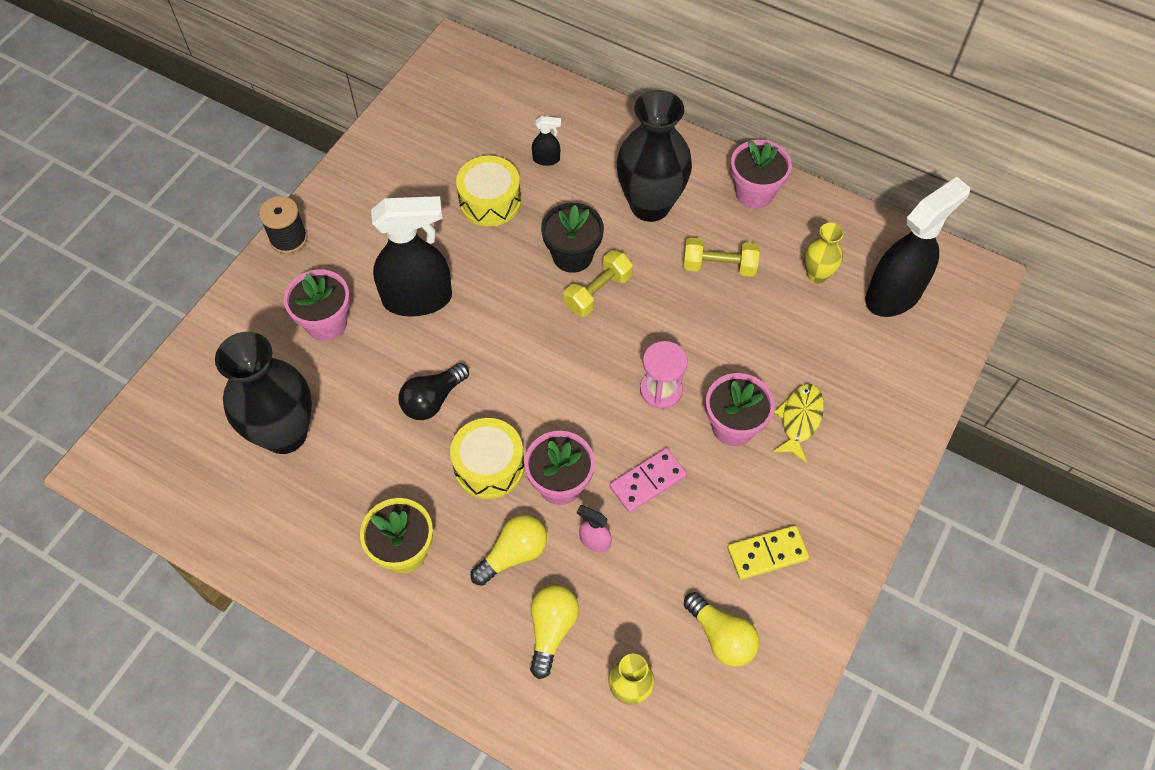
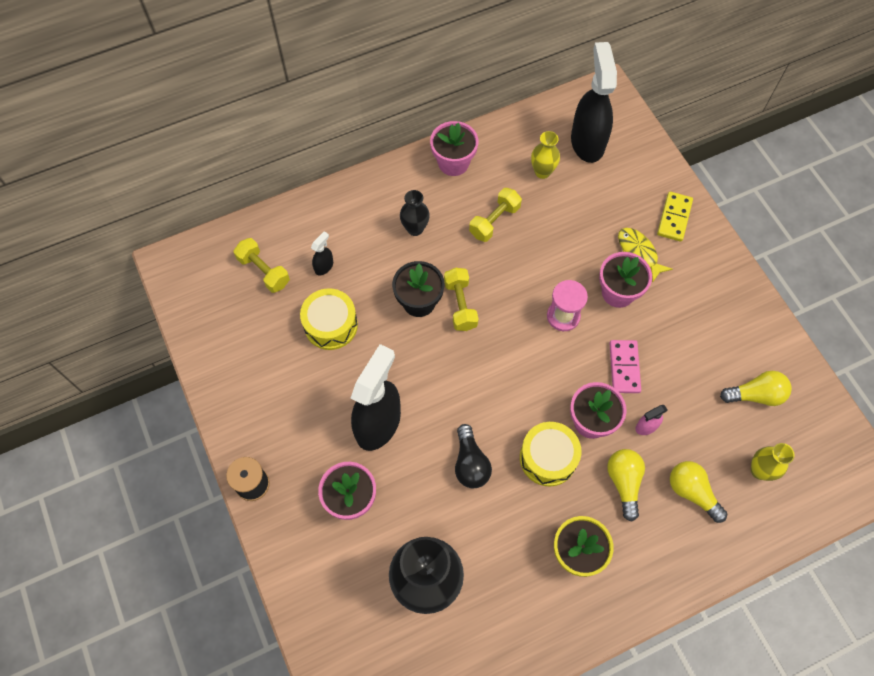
camera: 55 degrees left, 5 degrees up
(503, 118) = (264, 271): none -> yellow dumbbell
(650, 205) = (415, 229): black vase -> black vase, size x0.49
(767, 553) = (717, 333): yellow domino -> yellow domino (674, 218)

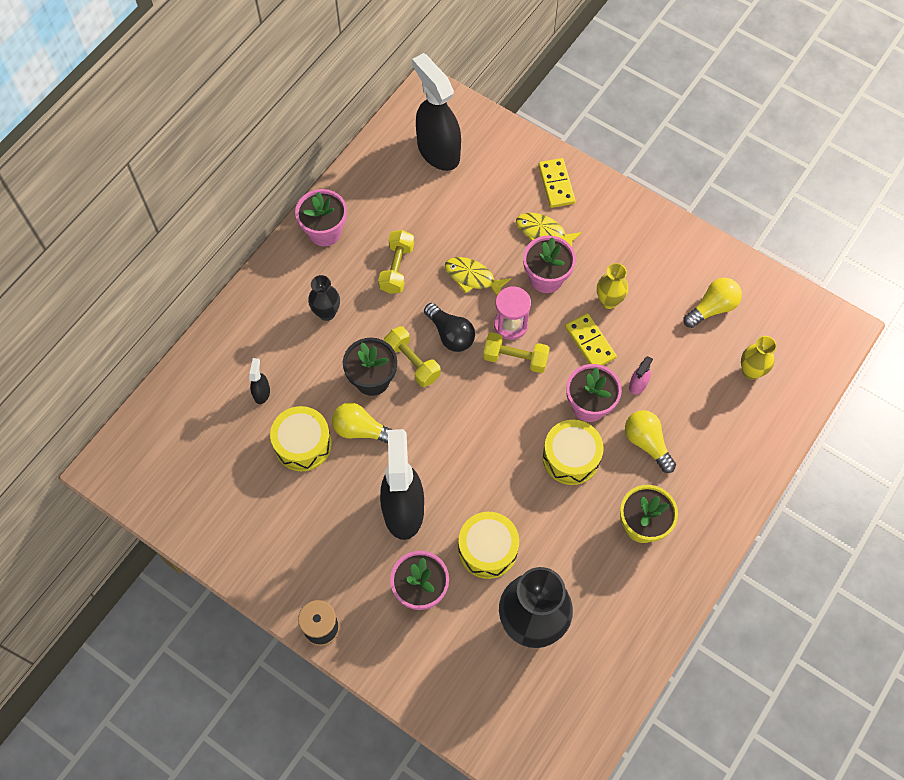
camera: 30 degrees left, 0 degrees up
(264, 271) = (205, 427): yellow dumbbell -> yellow dumbbell (515, 358)
(428, 497) = (488, 549): none -> yellow drum
(470, 463) = (507, 499): black light bulb -> black light bulb (450, 334)
(542, 172) = (413, 199): yellow vase -> yellow vase (609, 301)
(554, 260) = (472, 277): none -> yellow fish
(624, 367) = (590, 342): pink domino -> yellow domino
(692, 492) = (707, 420): yellow light bulb -> yellow light bulb (361, 430)

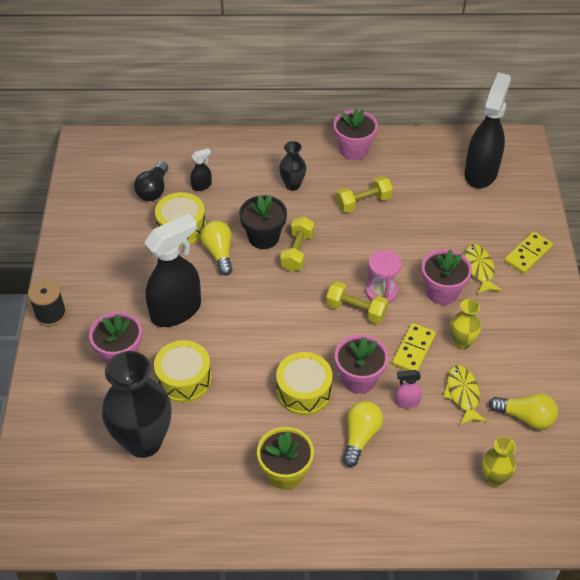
camera: 55 degrees right, 15 degrees down
(450, 334) = (340, 261): black light bulb -> black light bulb (153, 190)
(472, 277) = (398, 248): yellow fish -> yellow fish (462, 394)
(515, 358) = (356, 310): yellow dumbbell -> yellow dumbbell turned 45 degrees counterclockwise

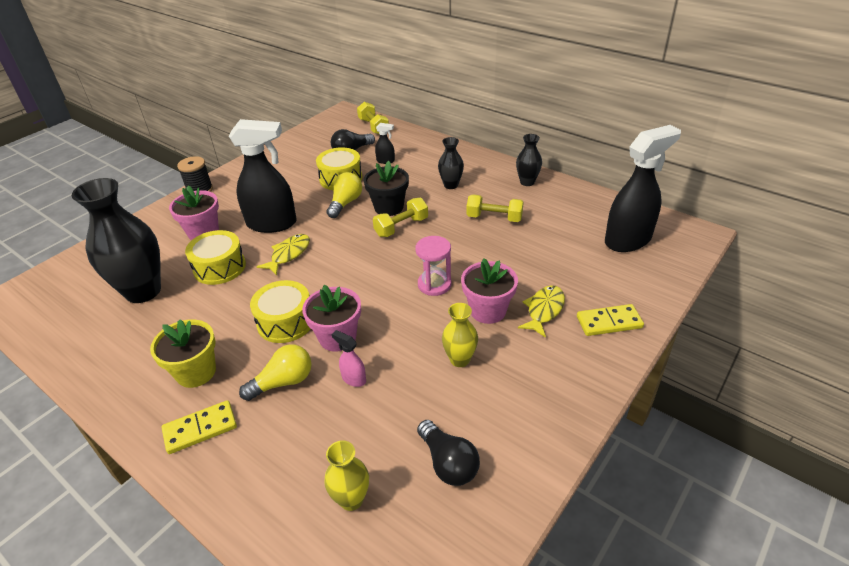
camera: 40 degrees right, 10 degrees down
(353, 150) = (527, 182): pink flower pot -> black vase
(356, 310) = (397, 287): yellow dumbbell -> yellow dumbbell (373, 127)
(413, 350) = (409, 341): yellow domino -> yellow domino (200, 429)
(462, 394) = (410, 403): yellow fish -> yellow fish (288, 254)
(525, 417) = (448, 463): yellow light bulb -> black light bulb

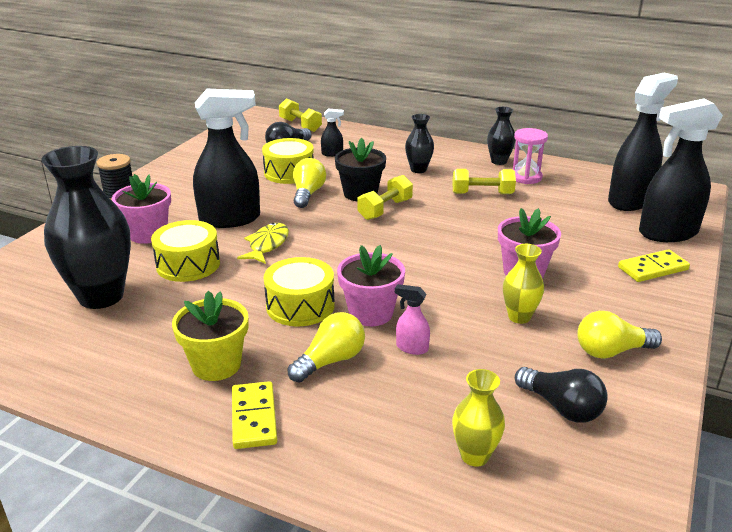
camera: 15 degrees left, 10 degrees down
(200, 429) = (254, 417): yellow domino -> yellow domino turned 60 degrees counterclockwise
(434, 284) = (452, 256): pink hourglass -> pink hourglass (525, 177)
(522, 410) = (611, 351): none -> yellow light bulb
(544, 310) = (581, 265): yellow fish -> none
(644, 282) = (667, 233): none -> black spray bottle

